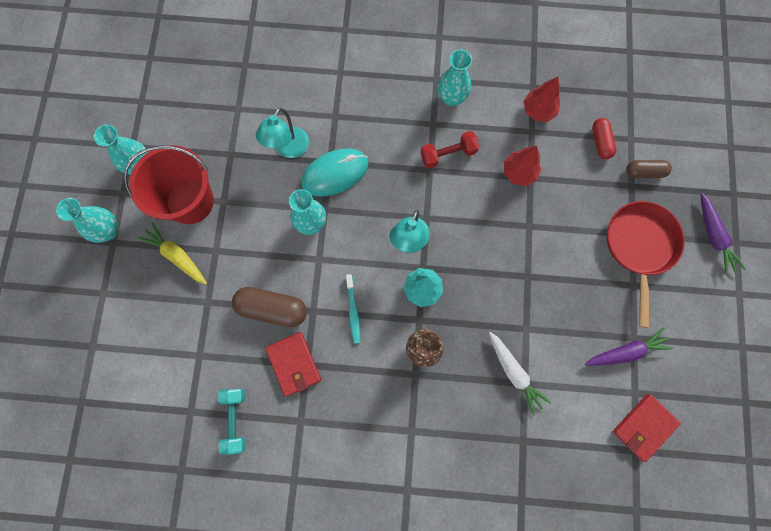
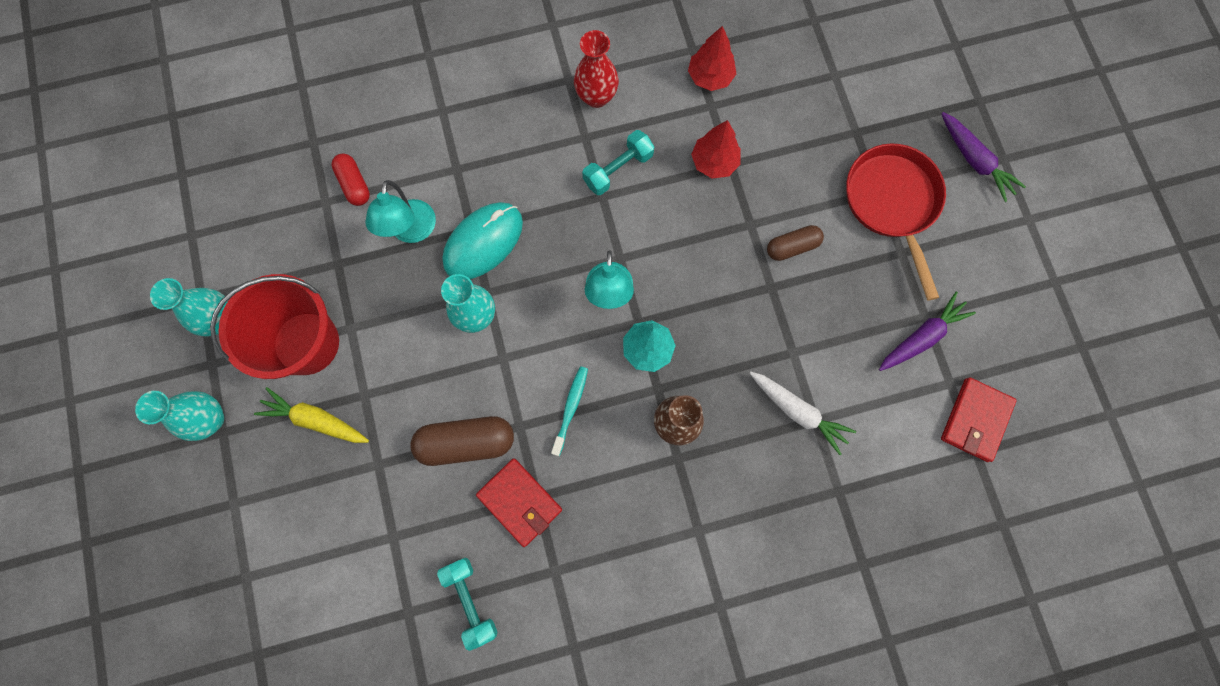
camera: 20 degrees left, 0 degrees up
(353, 311) = (571, 408): turquoise toothbrush -> turquoise toothbrush turned 135 degrees counterclockwise
(448, 154) = (618, 169): red dumbbell -> turquoise dumbbell
(451, 98) = (596, 97): turquoise vase -> red vase
(600, 142) = (800, 91): red capsule -> red capsule (354, 184)
(644, 172) = (865, 110): brown capsule -> brown capsule (792, 247)

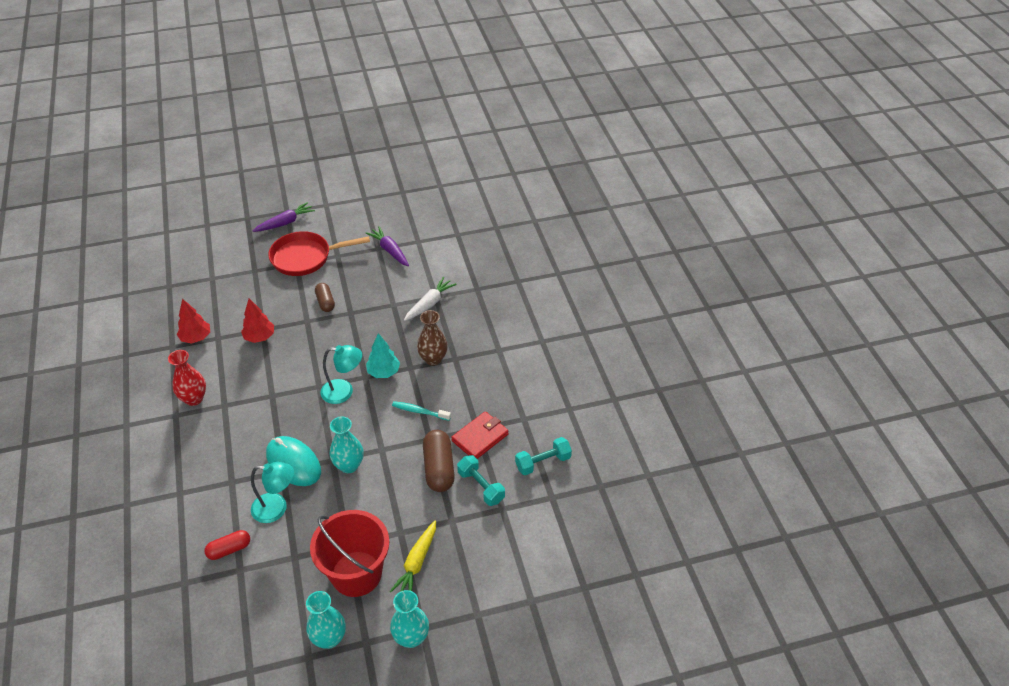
camera: 90 degrees left, 30 degrees down
(618, 169) = (253, 387): turquoise dumbbell -> turquoise dumbbell (481, 486)
(975, 420) = (439, 233): red wallet -> none

